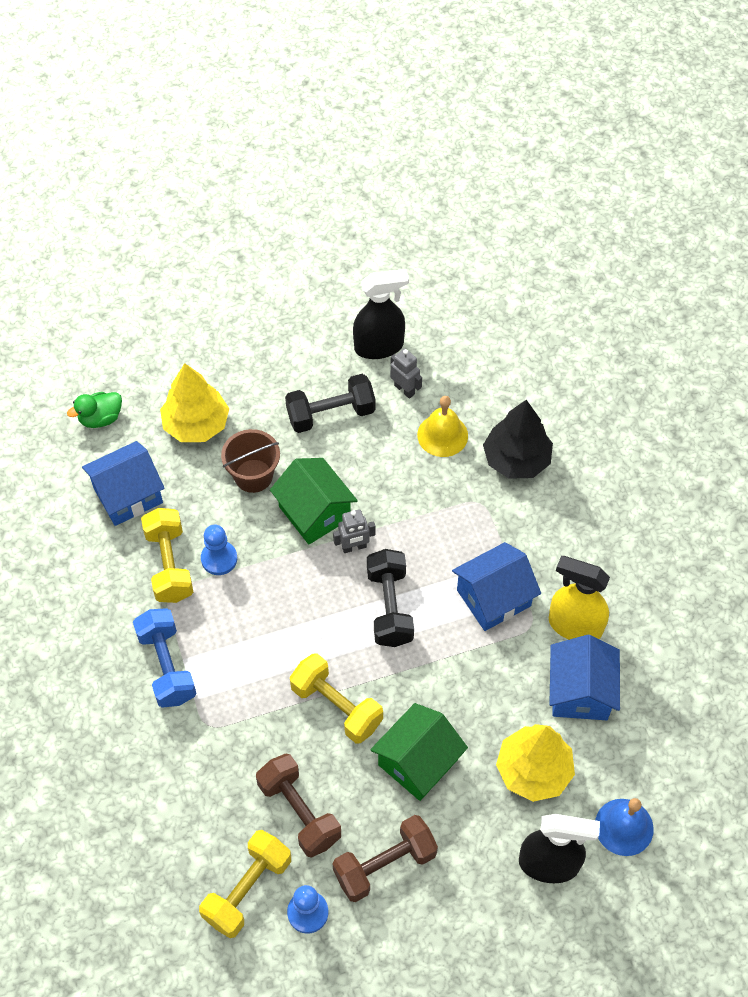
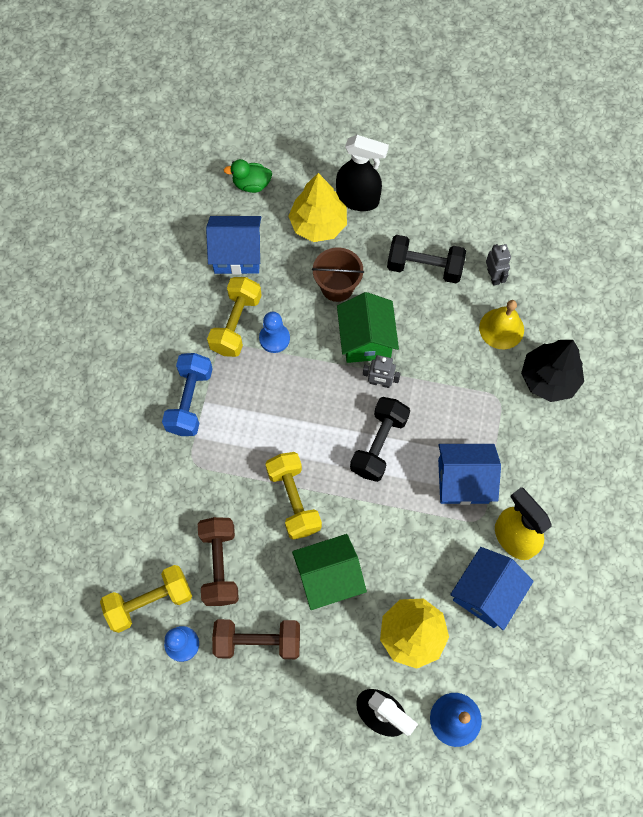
camera: 30 degrees right, 10 degrees up
(379, 346) = (494, 231): black spray bottle -> black spray bottle (358, 199)

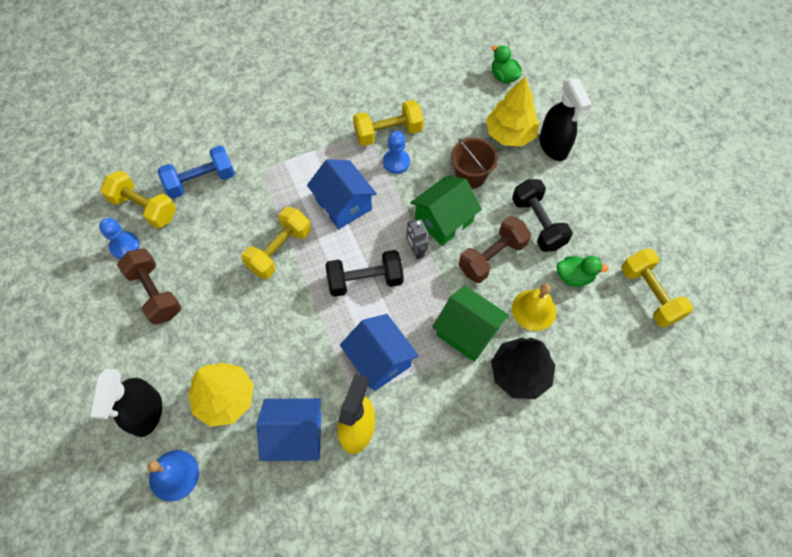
camera: 55 degrees right, 5 degrees down
(190, 401) = (308, 141): blue dumbbell -> blue dumbbell (201, 181)
(220, 565) = (198, 233): brown dumbbell -> brown dumbbell (492, 257)
(237, 254) = (442, 101): blue house -> blue house (343, 204)
(328, 577) = (234, 310): green house -> green house (467, 332)
(493, 276) = (574, 276): grey robot -> green duck
(547, 233) = (649, 294): none -> yellow dumbbell

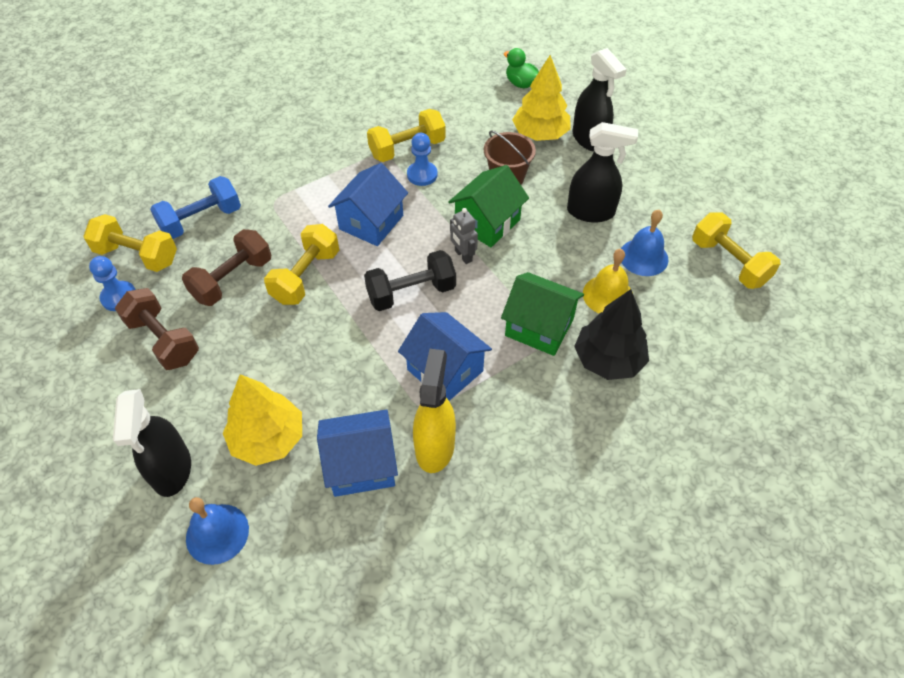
camera: 10 degrees left, 10 degrees down
(343, 204) = (371, 222): blue house -> blue house turned 75 degrees clockwise
(492, 257) = (549, 250): brown dumbbell -> brown dumbbell (232, 279)
(538, 223) = (591, 212): black dumbbell -> black spray bottle
(574, 276) = (643, 257): green duck -> blue bell

